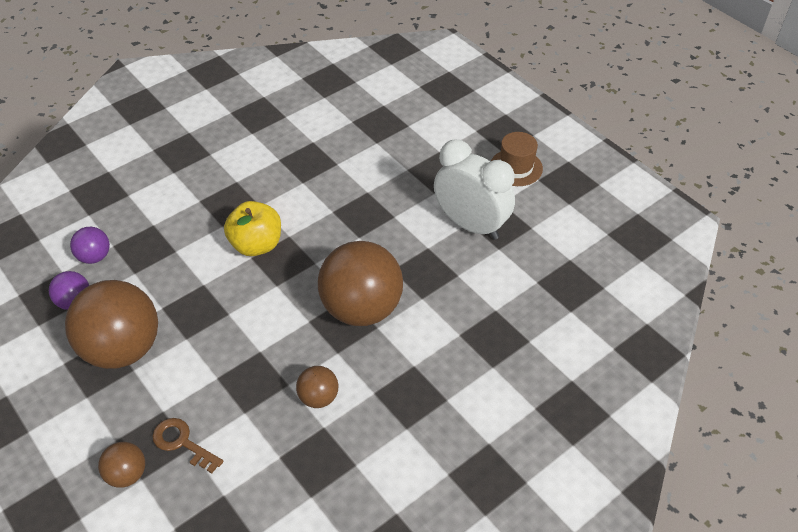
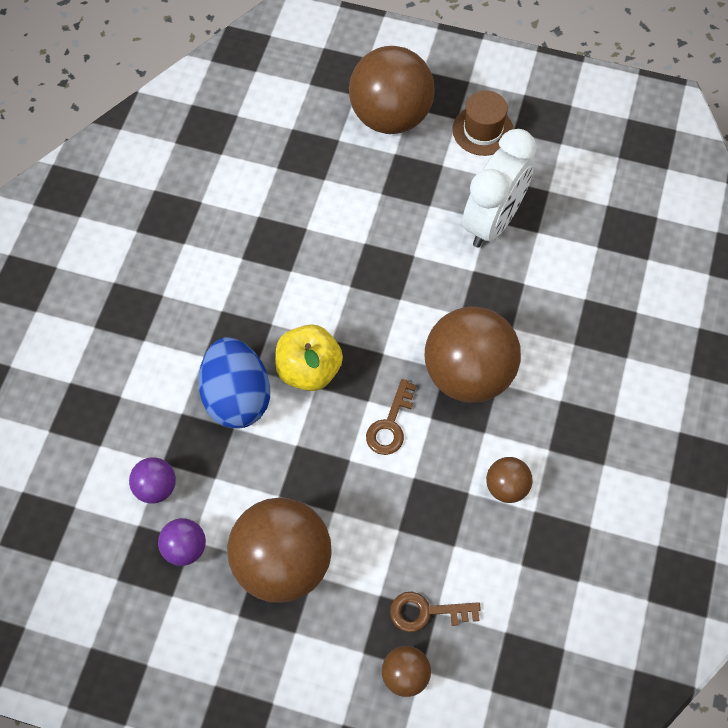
camera: 35 degrees left, 15 degrees up
(195, 235) = (237, 397): none -> blue egg
(276, 308) = (390, 424): none -> brown key
(457, 129) = (390, 116): none -> brown ball
(471, 225) = (493, 221): white clock -> white clock turned 120 degrees clockwise

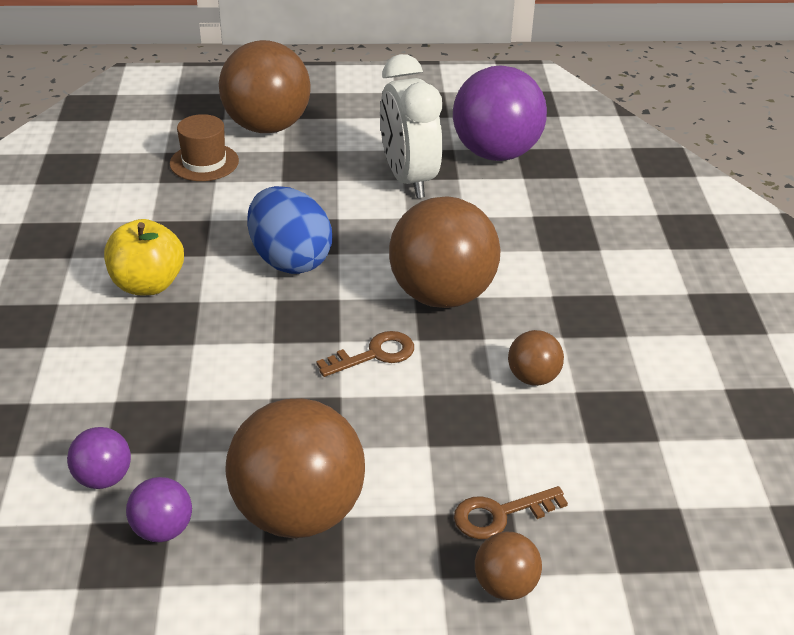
camera: 20 degrees left, 25 degrees down
(237, 397) = (180, 371): blue egg -> blue egg (290, 260)
(309, 370) = (259, 329): yellow apple -> yellow apple (148, 284)
(390, 424) = (374, 355): brown key -> brown key turned 120 degrees counterclockwise
(483, 130) = (366, 120): brown hat -> brown hat (204, 162)
(493, 221) = (408, 179): white clock -> white clock turned 150 degrees clockwise
(585, 207) = (496, 153): none -> purple ball

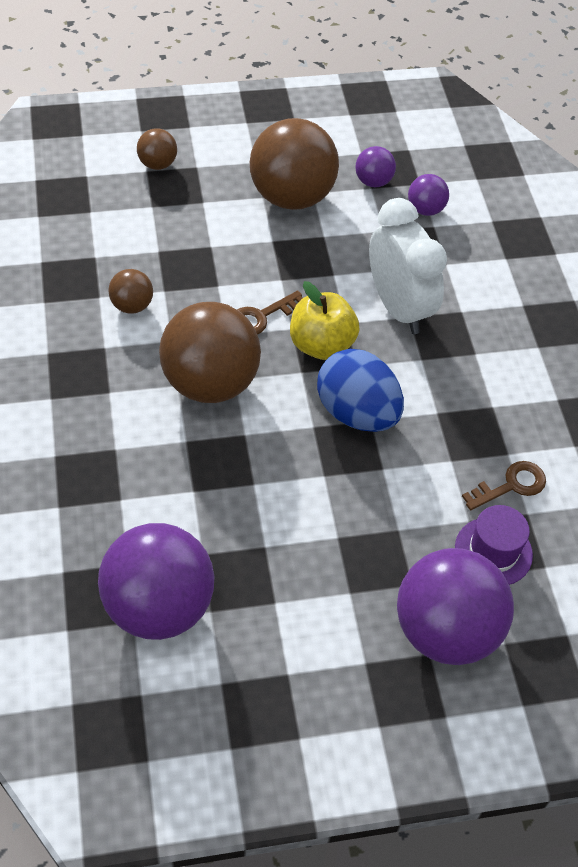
camera: 170 degrees right, 15 degrees up
(148, 284) = (473, 373): yellow apple -> yellow apple (321, 345)
(204, 162) = (493, 551): brown hat -> purple hat
(267, 127) = (445, 630): brown ball -> purple ball
(408, 179) = (258, 546): white clock -> white clock (398, 308)
(500, 514) = (160, 203): brown key -> brown key (511, 485)

